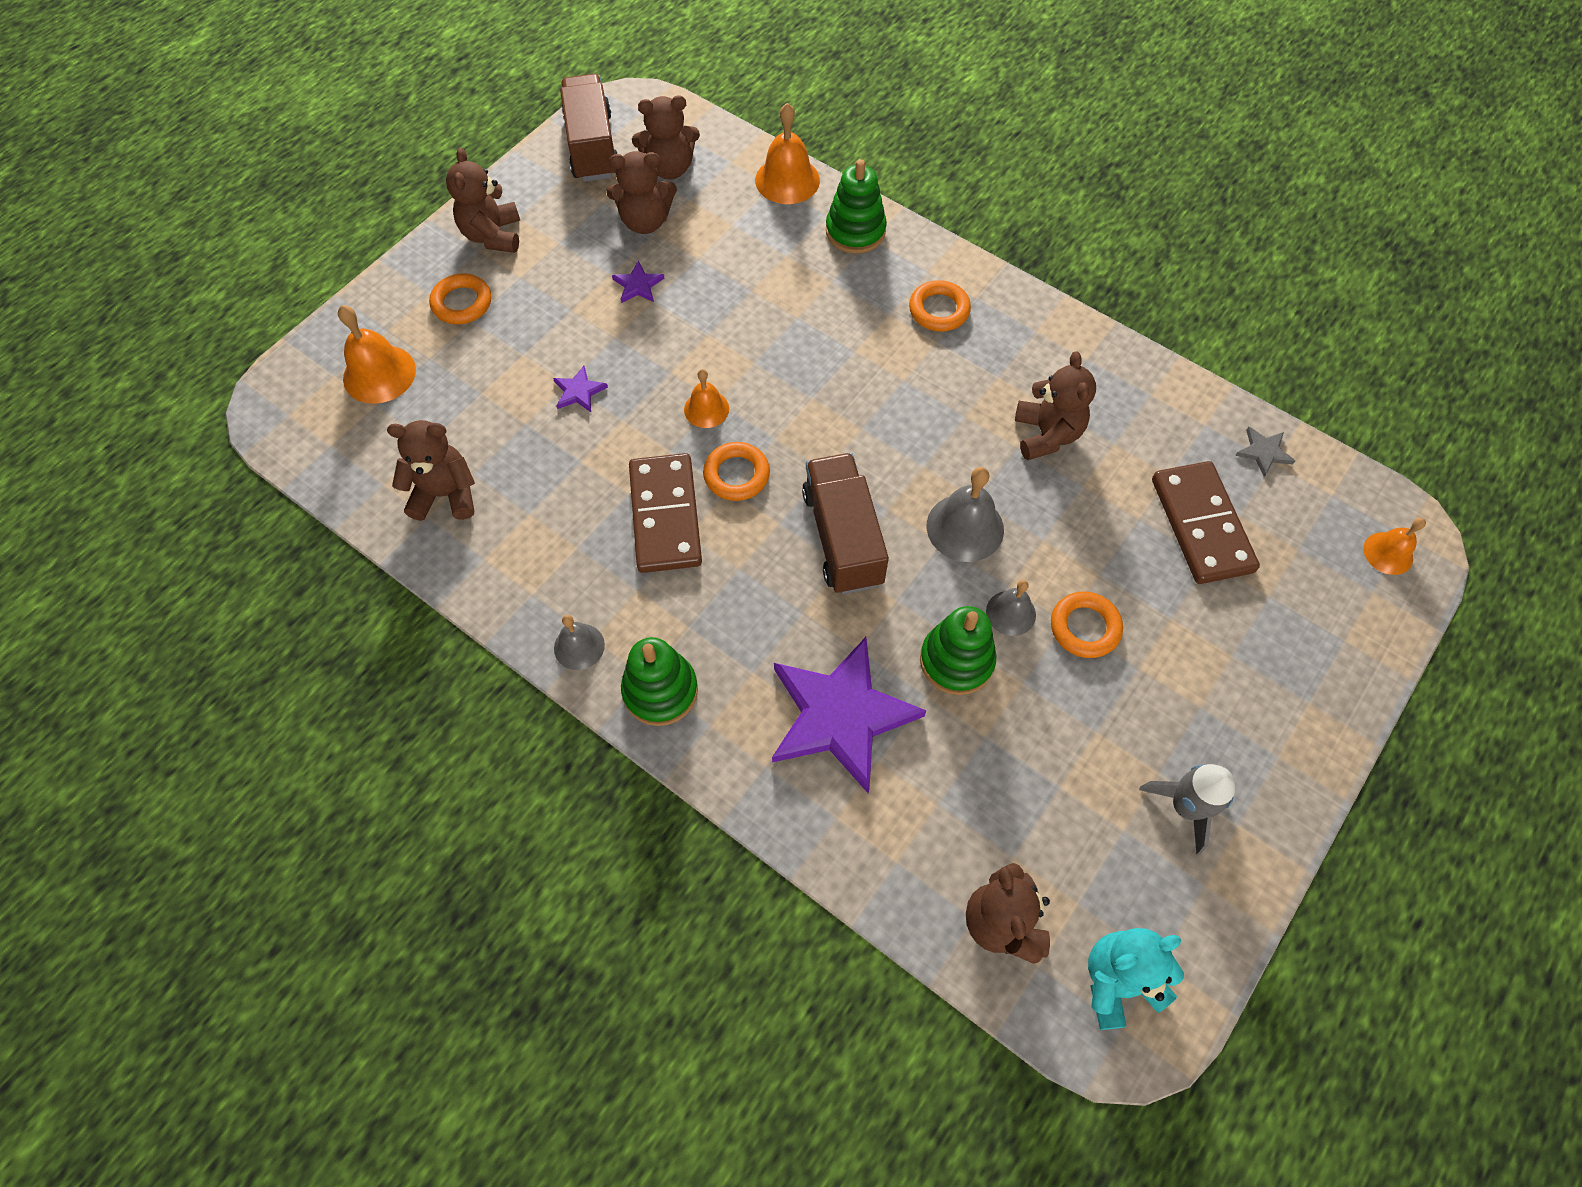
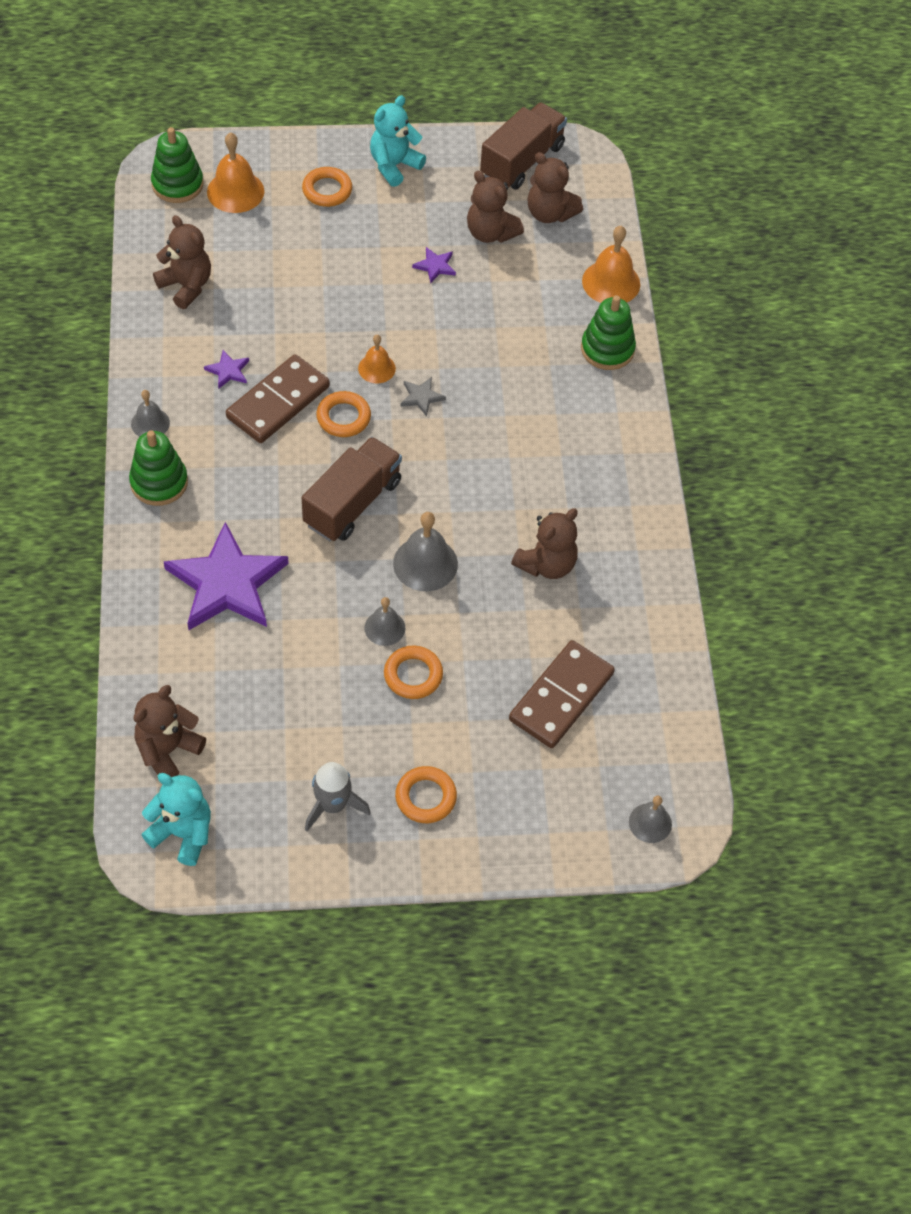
camera: 45 degrees right, 5 degrees down
(493, 235) = (394, 166): brown teddy bear -> turquoise teddy bear
(579, 391) = (323, 295): purple star -> purple star (228, 371)
(939, 310) = (589, 439): orange ring -> orange ring (425, 797)
(956, 661) = (321, 619): green stacking toy -> green stacking toy (177, 184)
(1263, 452) = (663, 700): grey star -> grey star (421, 397)
(1388, 553) = (650, 823): orange bell -> grey bell

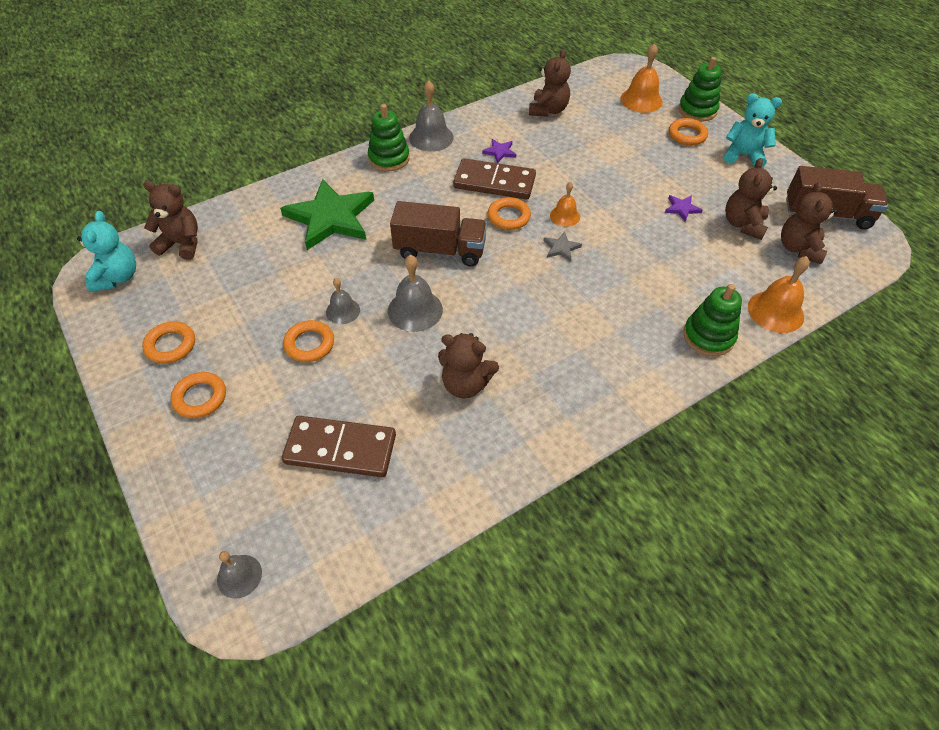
camera: 65 degrees right, 5 degrees down
(150, 423) = (431, 137): grey bell -> grey bell, size x1.62
(177, 184) = (620, 77): green stacking toy -> green stacking toy (697, 110)
(227, 583) = (330, 218): purple star -> green star
(333, 805) = (170, 345): grey rocket -> orange ring

